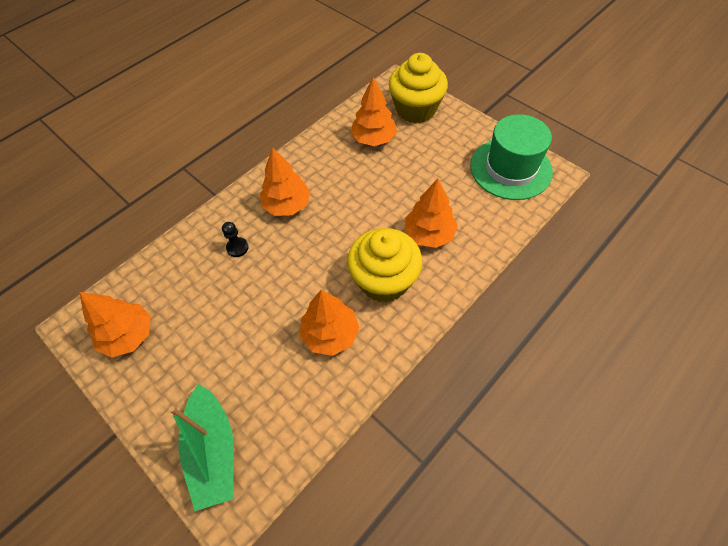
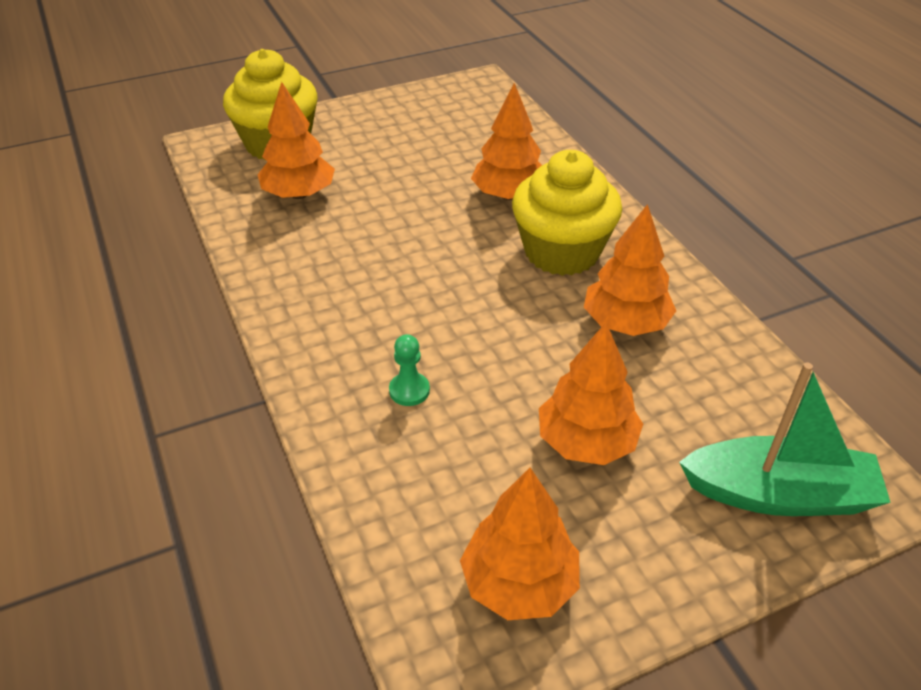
camera: 70 degrees left, 15 degrees down
(237, 248) = (409, 390): black pawn -> green pawn
(287, 205) = (360, 312): orange tree -> orange tree (586, 442)
(510, 168) = (448, 107): green hat -> none

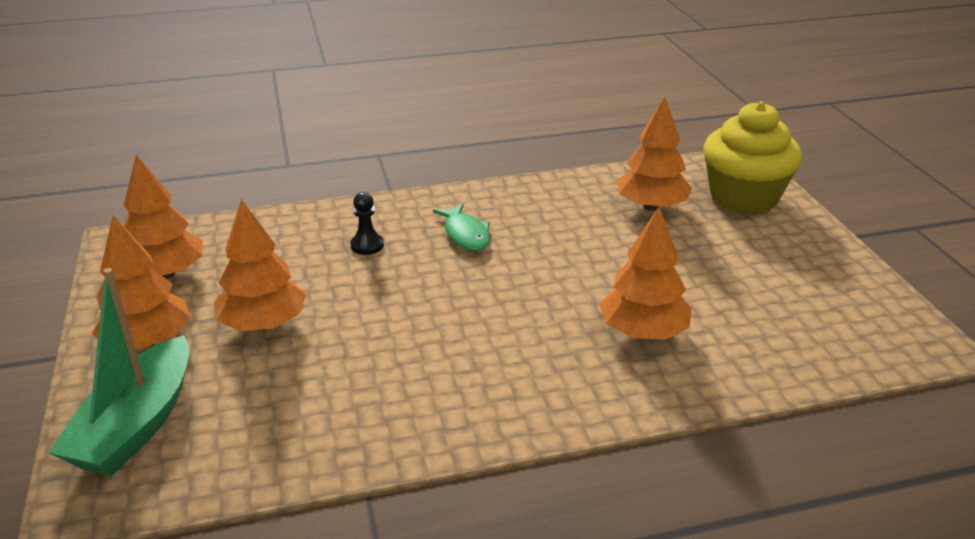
camera: 100 degrees right, 10 degrees down
(372, 313) = (465, 234): none -> green fish
(409, 390) = (367, 245): green pawn -> black pawn
(561, 252) = (527, 354): yellow cupcake -> none
(625, 323) = (397, 378): orange tree -> orange tree (147, 341)

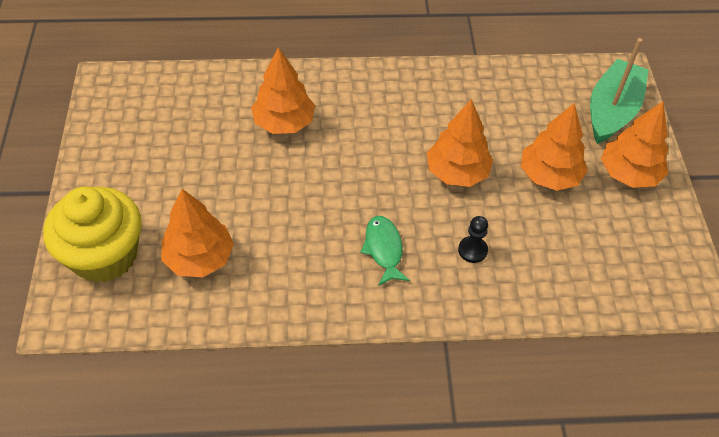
camera: 170 degrees left, 20 degrees up
(166, 273) = (640, 245): orange tree -> orange tree (457, 172)

